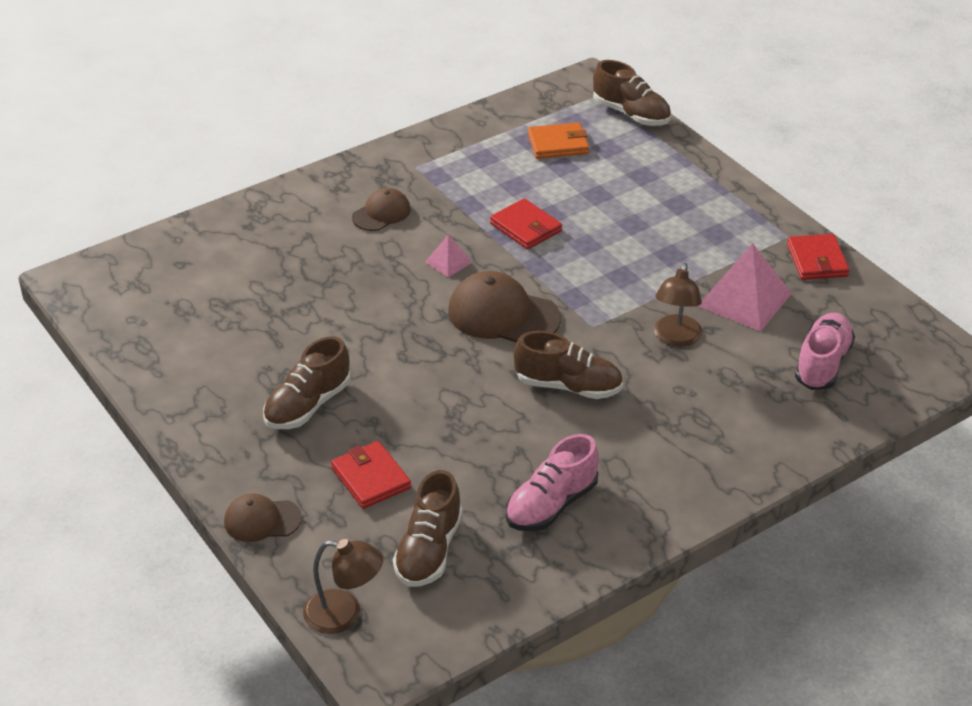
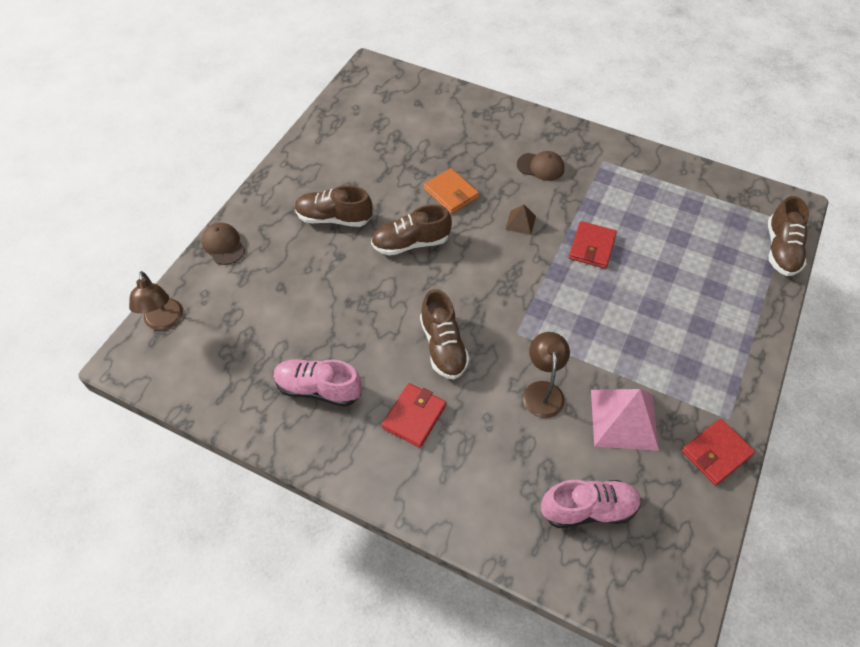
camera: 60 degrees right, 15 degrees up
(371, 478) = (288, 279): red wallet -> red wallet (414, 416)
(429, 550) = (240, 339): brown shoe -> brown shoe (411, 243)
(448, 262) = (520, 222): pink pyramid -> brown pyramid
(503, 315) = (490, 276): brown cap -> none
(558, 144) = (701, 223): orange wallet -> orange wallet (451, 193)
(676, 338) = (542, 391): brown lamp -> brown lamp turned 105 degrees clockwise

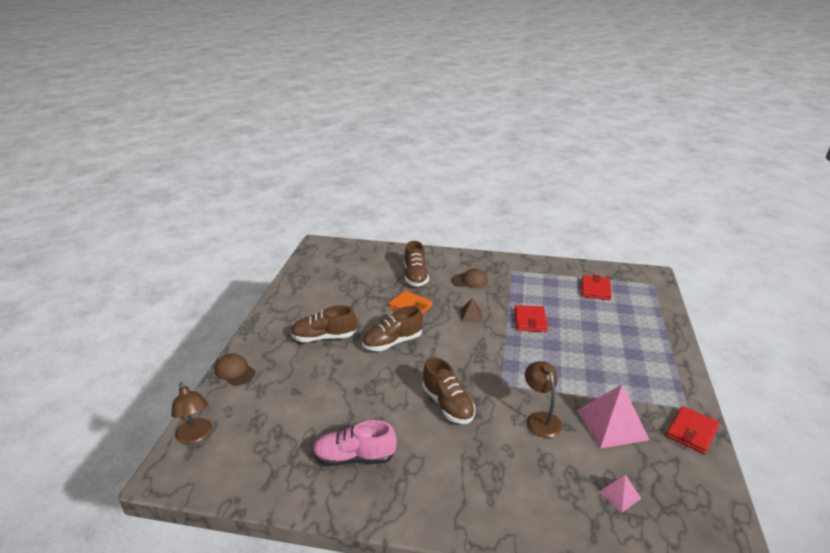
camera: 15 degrees left, 25 degrees down
(414, 416) = (445, 460): red wallet -> red wallet (595, 289)
(588, 509) = (619, 495): pink shoe -> pink pyramid
(781, 250) = (659, 299): brown shoe -> brown shoe (415, 276)

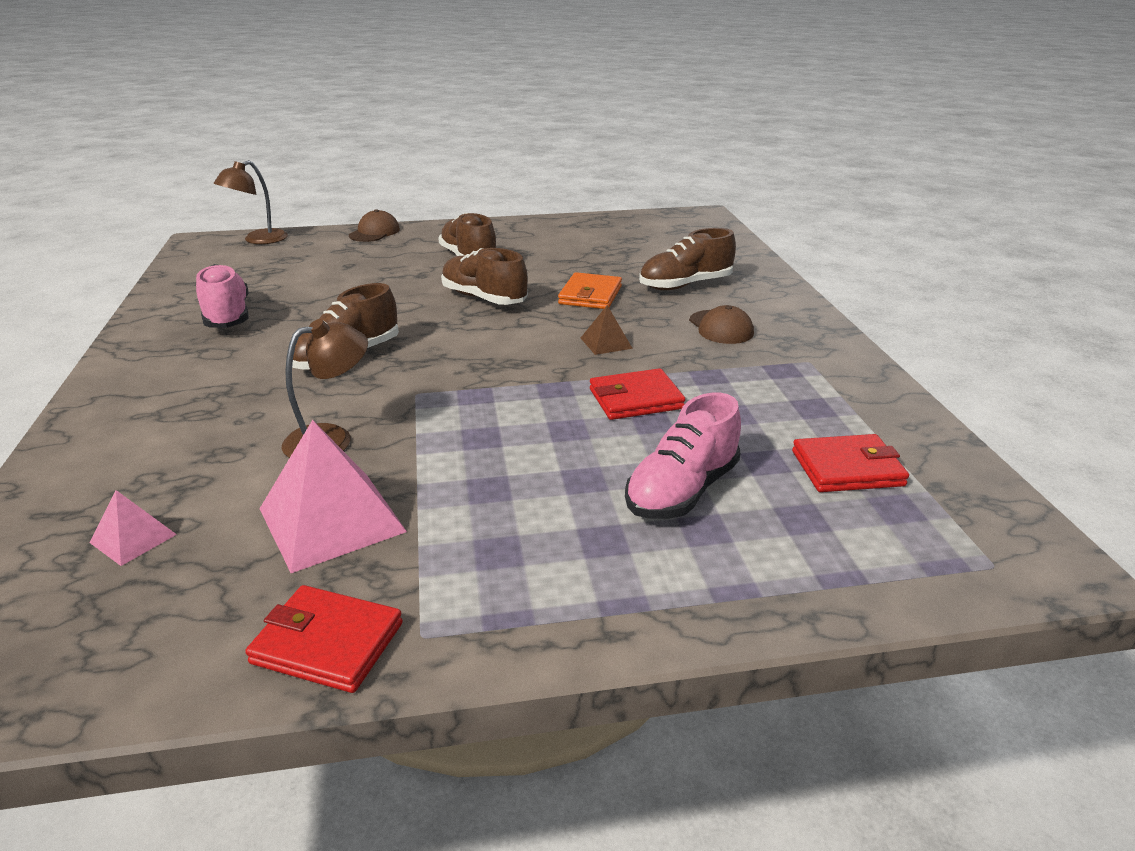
camera: 70 degrees right, 0 degrees up
(604, 328) = (682, 491): none -> pink shoe

